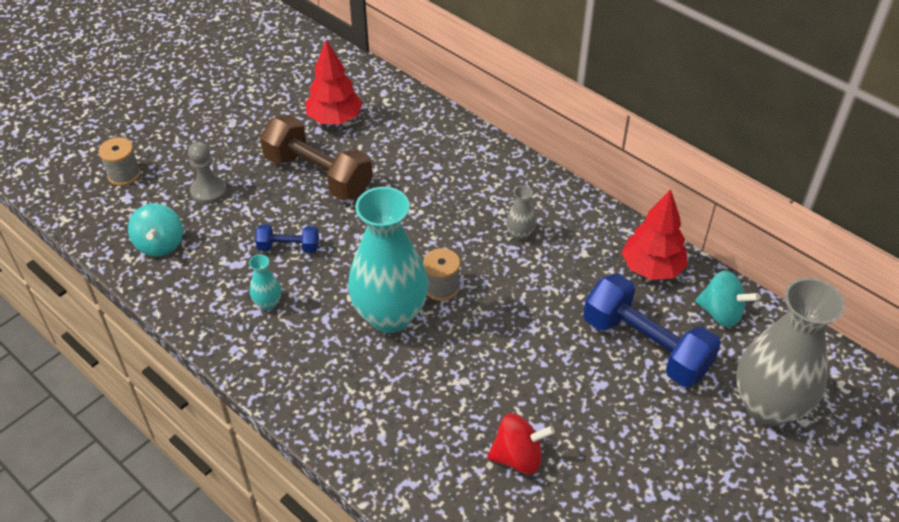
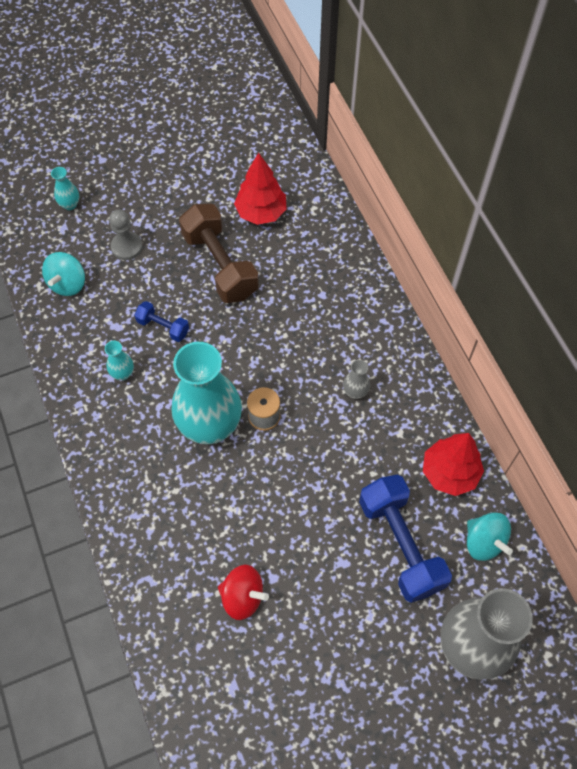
camera: 25 degrees right, 15 degrees up
(124, 174) = (70, 204): grey spool -> turquoise vase

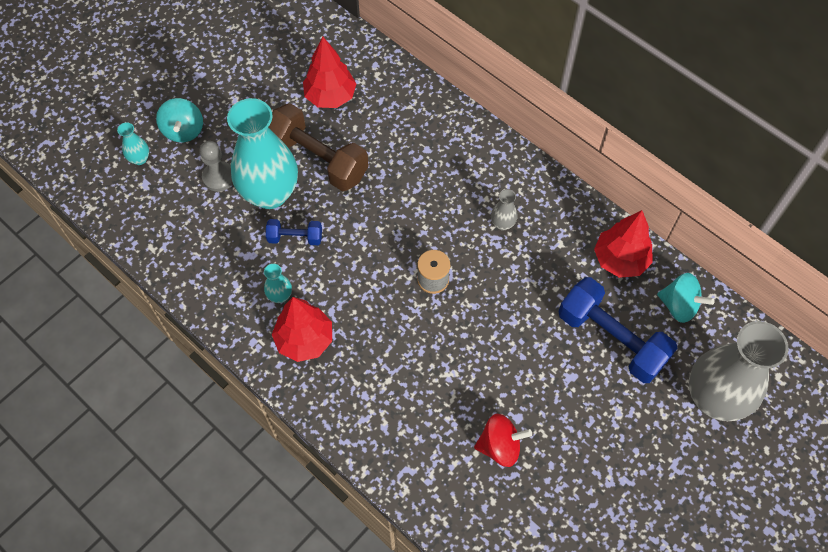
camera: 25 degrees left, 0 degrees up
(68, 284) = (179, 234): turquoise spinning top -> turquoise spinning top (183, 130)
(122, 421) = (304, 340): none -> red tree
(210, 425) = (388, 308): turquoise vase -> turquoise vase (270, 193)

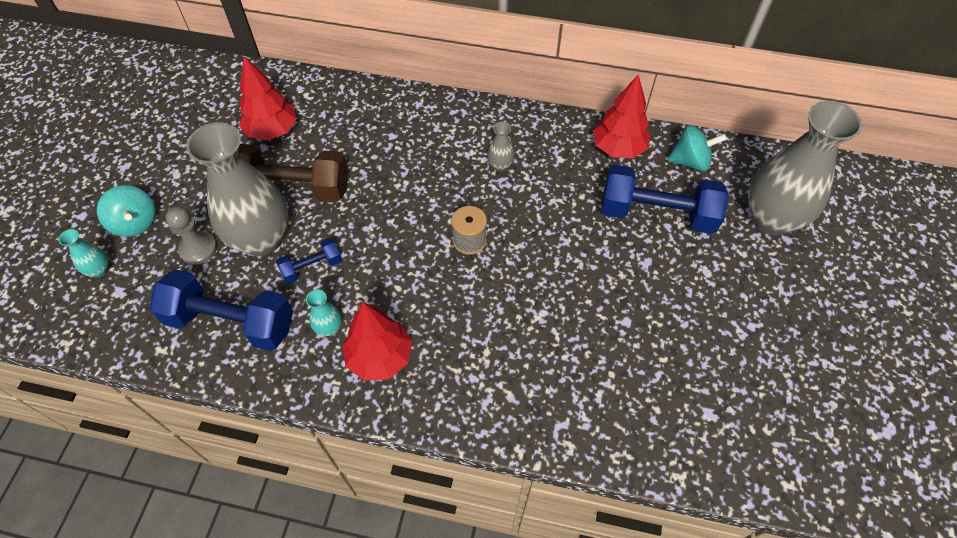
camera: 30 degrees left, 5 degrees down
(211, 252) = (231, 322): none -> blue dumbbell
(270, 193) = (262, 239): turquoise vase -> grey vase
(500, 446) = (628, 355): red spinning top -> none

